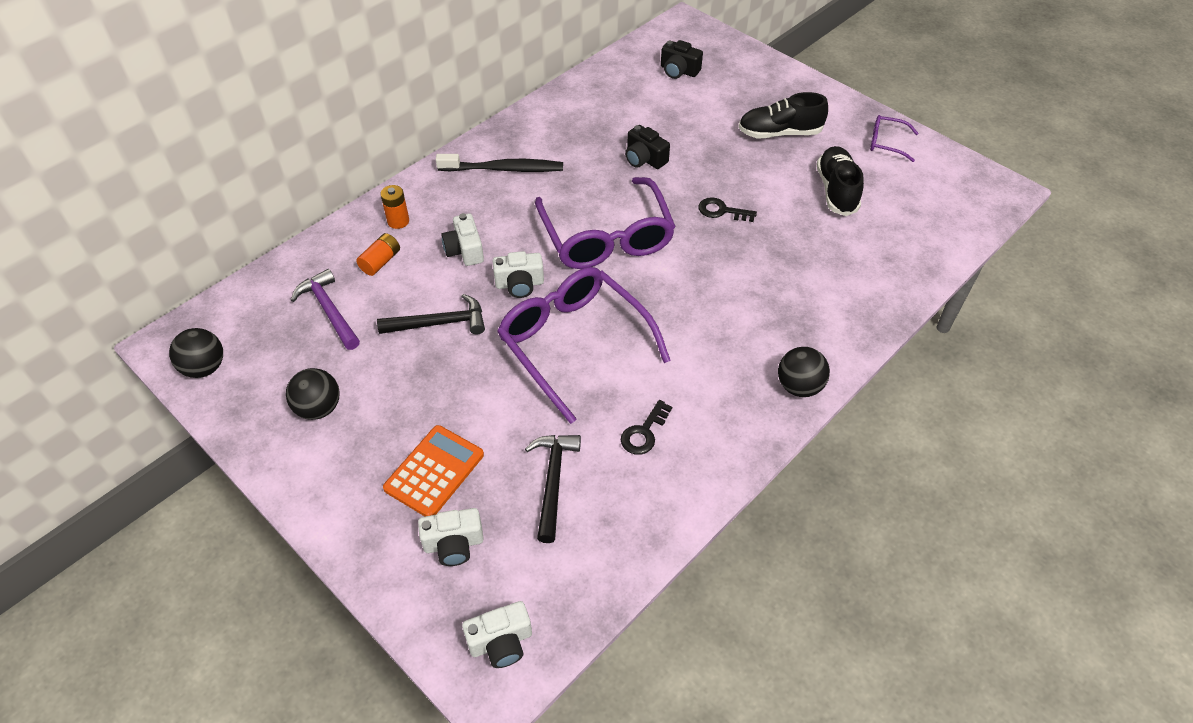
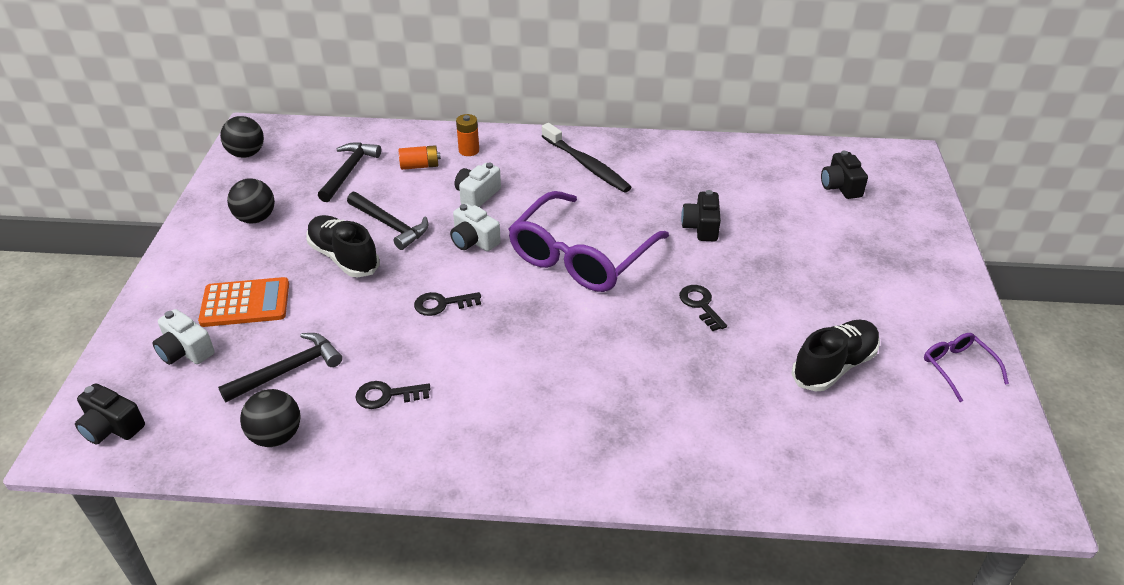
camera: 50 degrees right, 10 degrees down
(329, 310) = (349, 171): purple hammer -> black hammer
(501, 642) = (112, 427): white camera -> black camera
(575, 344) = (442, 304): purple glasses -> black key
(779, 133) = (856, 287): black shoe -> black shoe (344, 257)
(799, 386) = (541, 471): black ball -> black ball (276, 436)

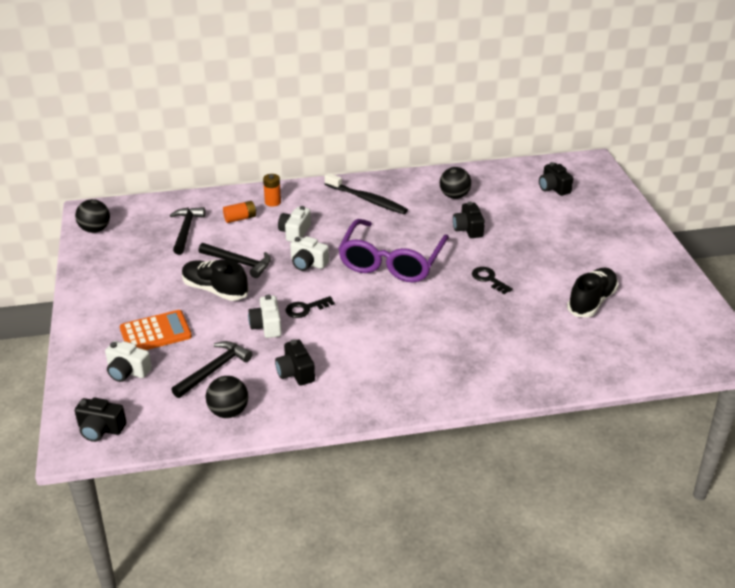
camera: 15 degrees left, 5 degrees down
(256, 218) = (130, 274): black ball -> black ball (454, 196)
(382, 320) = (267, 326): none -> white camera
(387, 395) = (295, 373): black key -> black camera
(958, 368) = (670, 289): purple glasses -> none

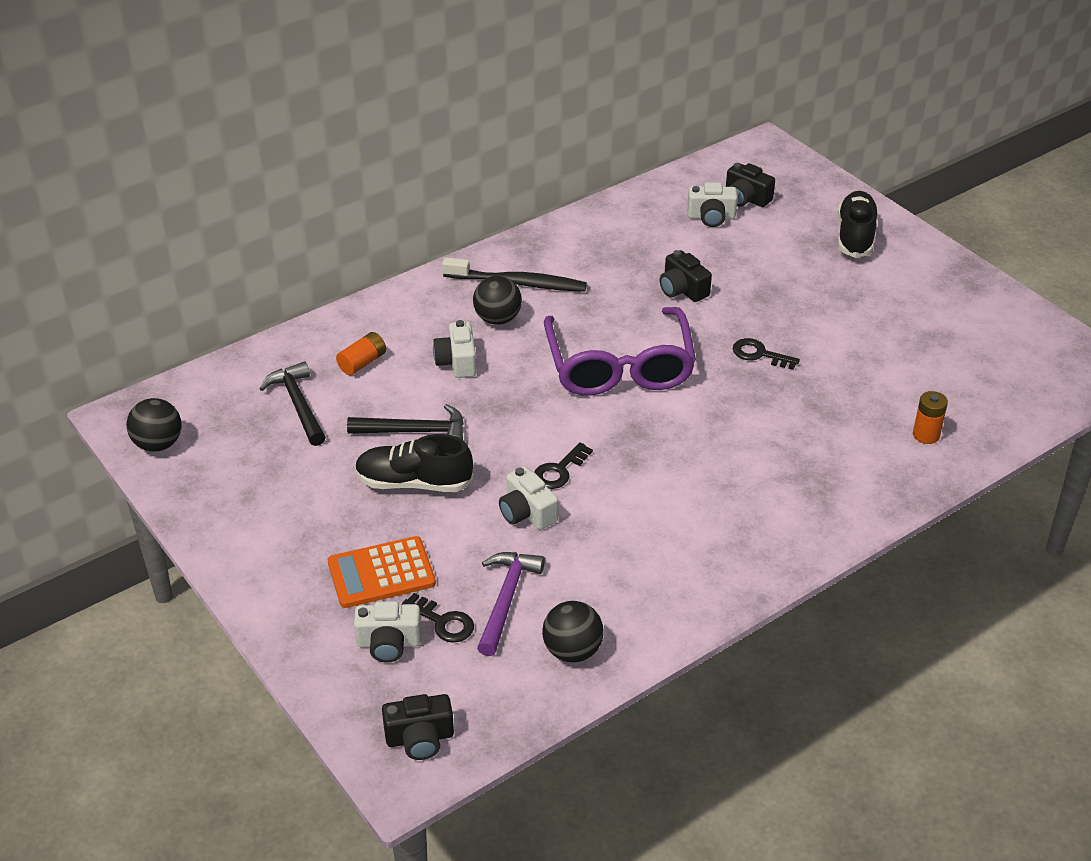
camera: 25 degrees left, 5 degrees up
(155, 332) = (381, 573): orange calculator -> orange calculator turned 150 degrees counterclockwise
(167, 370) = (443, 622): none -> black key
(214, 370) = (506, 599): black hammer -> purple hammer
(273, 202) = (389, 324): orange battery -> orange battery (926, 435)
(295, 373) = (616, 566): black camera -> none
(308, 263) = (511, 403): white camera -> white camera (711, 217)
(454, 196) = (629, 245): black ball -> black ball (497, 319)
(591, 302) = (901, 348): black shoe -> black shoe (855, 236)

